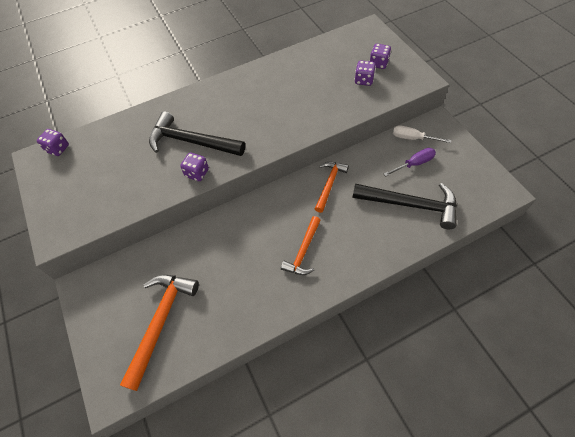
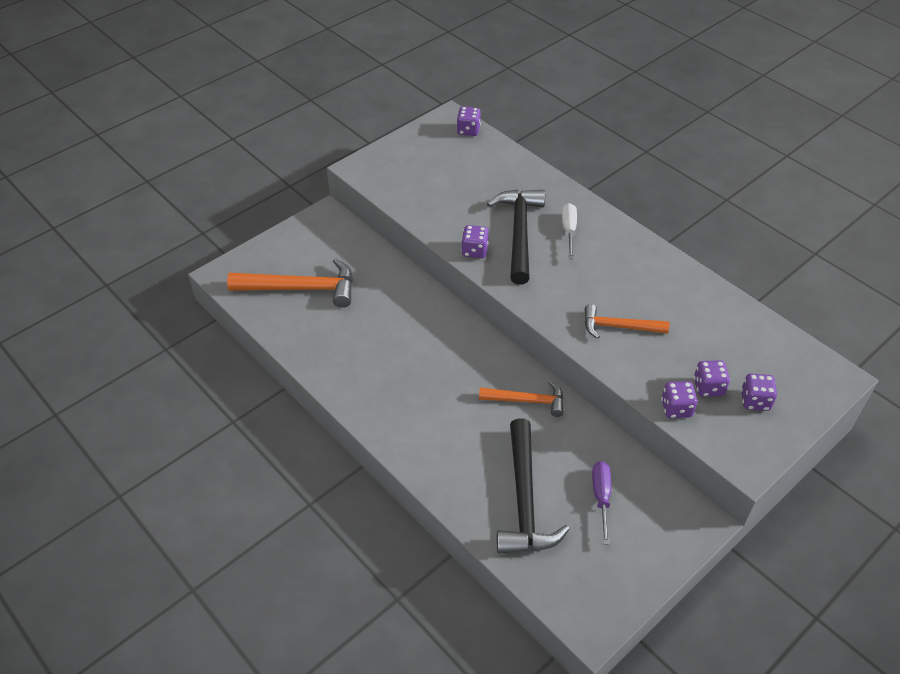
camera: 70 degrees right, 10 degrees down
(303, 251) = (417, 392): orange hammer -> orange hammer (618, 326)
(377, 99) = (676, 408): none -> purple dice
(412, 138) = (651, 490): white screwdriver -> white screwdriver (568, 231)
(414, 164) = (601, 497): purple screwdriver -> purple screwdriver turned 135 degrees counterclockwise

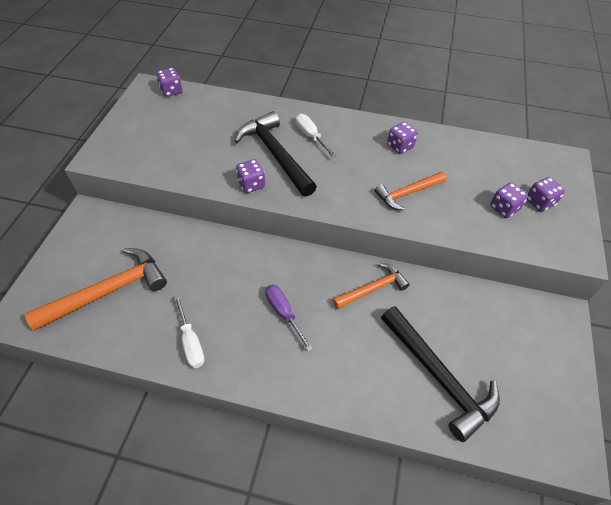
camera: 35 degrees left, 5 degrees up
(337, 361) = (191, 342): none -> white screwdriver
(601, 497) = (487, 337): purple screwdriver -> purple screwdriver (283, 313)
(676, 408) = (499, 236): purple dice -> purple dice (400, 146)

